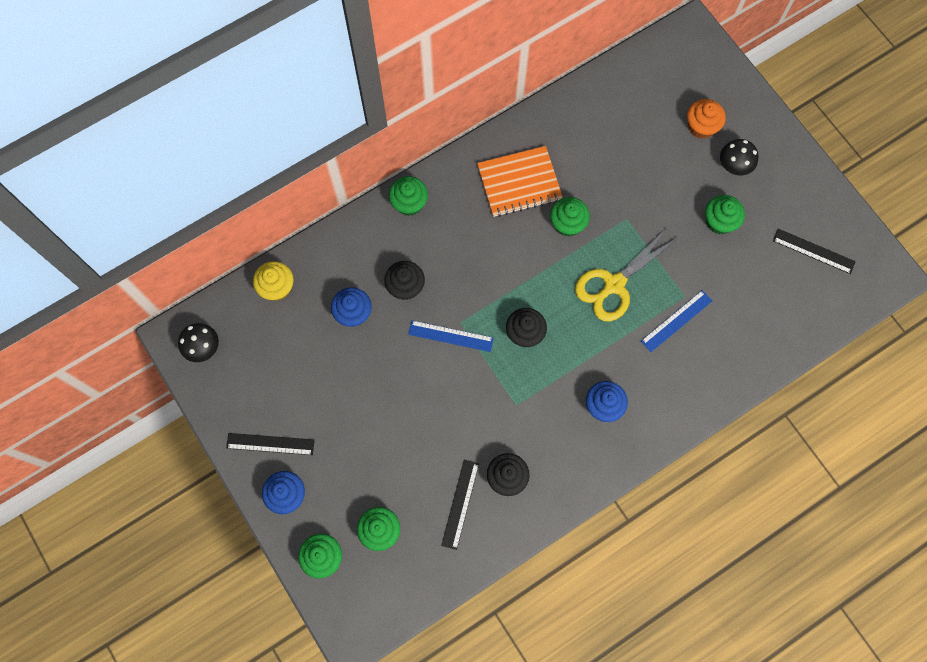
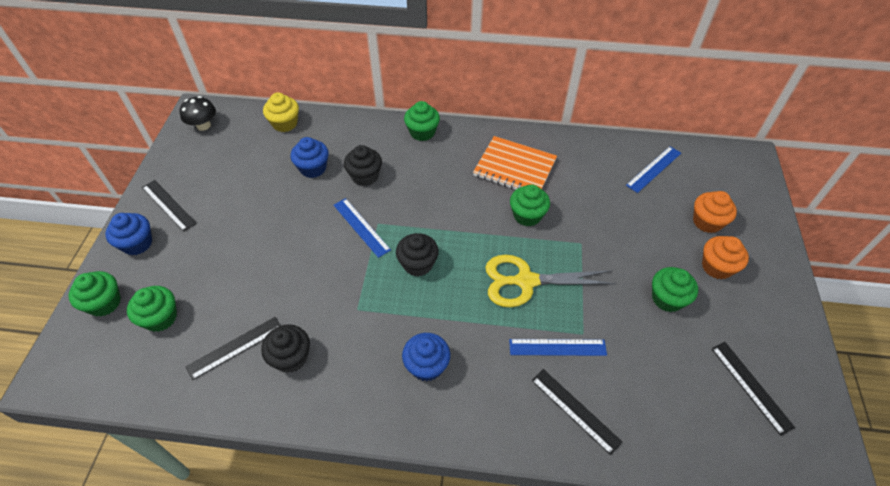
camera: 40 degrees right, 20 degrees down
(627, 100) = (654, 169): none -> blue ruler
(721, 357) = (575, 410): none -> black ruler
(734, 166) = (717, 267): black mushroom -> orange cupcake

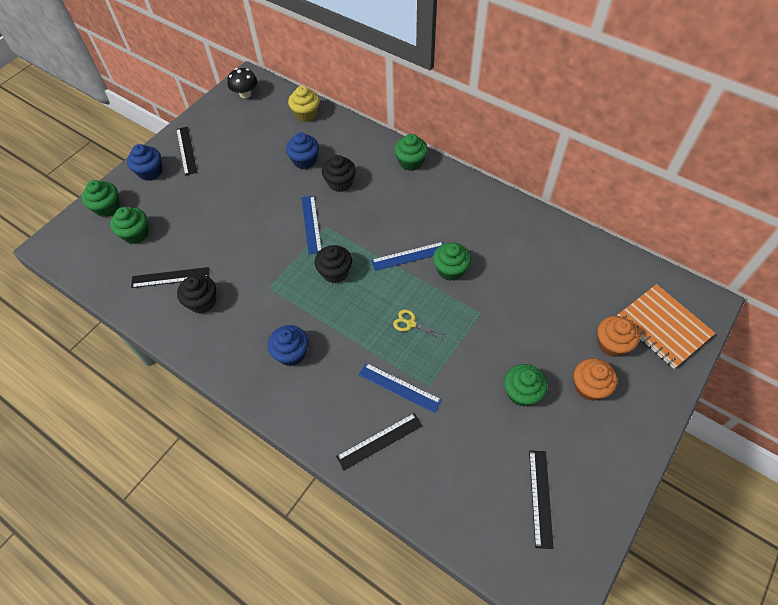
camera: 30 degrees right, 5 degrees up
(514, 168) = (468, 224): orange notebook -> orange notebook (663, 327)
(526, 281) = (411, 323): yellow scissors -> yellow scissors, size x0.45
(575, 410) = (379, 441): black ruler -> black ruler turned 75 degrees clockwise
(654, 169) = (597, 275): blue ruler -> blue ruler (409, 256)

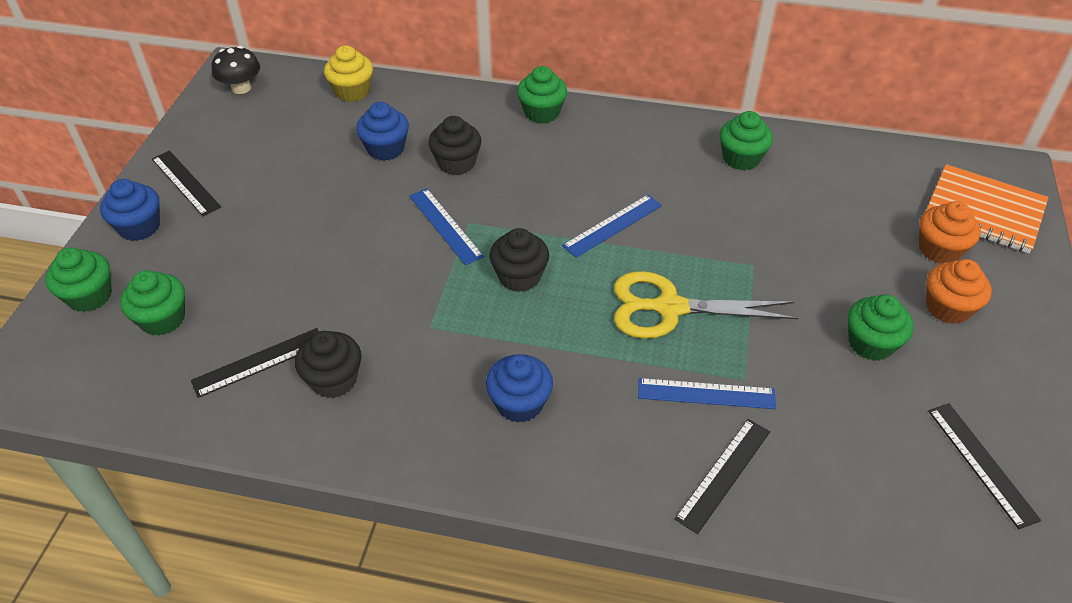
camera: 25 degrees left, 10 degrees down
(411, 323) = (669, 308): yellow scissors -> yellow scissors, size x2.21
(450, 270) = (680, 225): green cupcake -> green cupcake (741, 158)

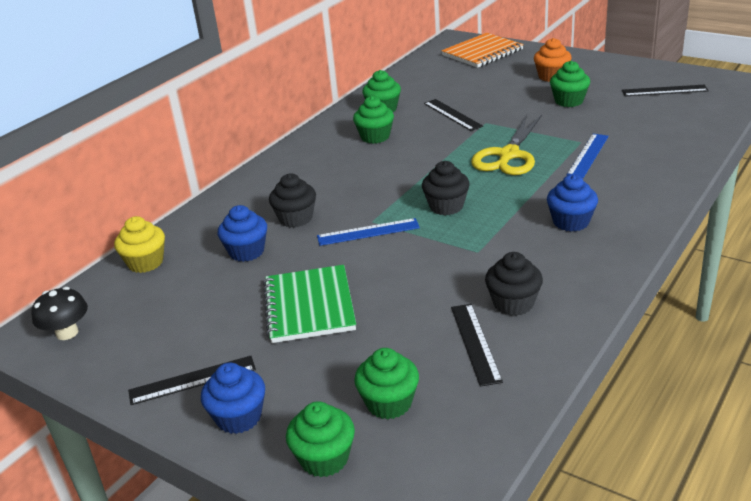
camera: 65 degrees left, 15 degrees down
(302, 221) = (309, 306): none -> green notebook
(542, 112) = (267, 173): green cupcake -> green cupcake (375, 137)
(613, 225) = (417, 163): blue ruler -> none
(724, 474) = (653, 160): black ruler -> black ruler (452, 114)
(939, 249) = (505, 69): orange cupcake -> none

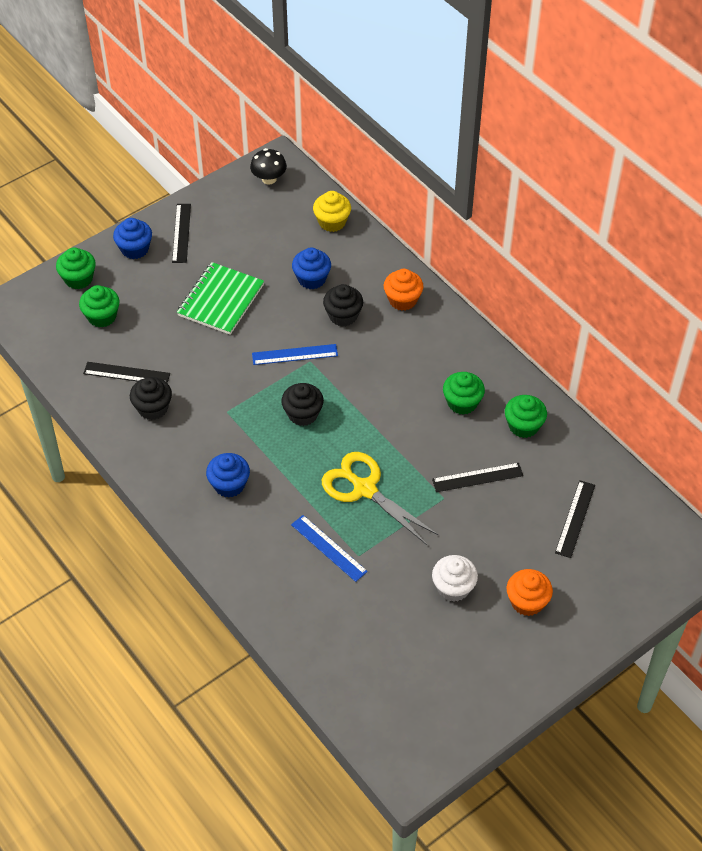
camera: 105 degrees right, 20 degrees up
(258, 192) = (402, 300): none -> orange cupcake
(309, 306) = (220, 300): green notebook -> green notebook turned 75 degrees counterclockwise
(368, 232) = (294, 354): blue ruler -> blue ruler turned 75 degrees clockwise
(482, 52) = (637, 566): orange notebook -> none
(569, 101) = (453, 587): green cupcake -> white cupcake
(664, 91) = (429, 686): black ruler -> black ruler (575, 518)

